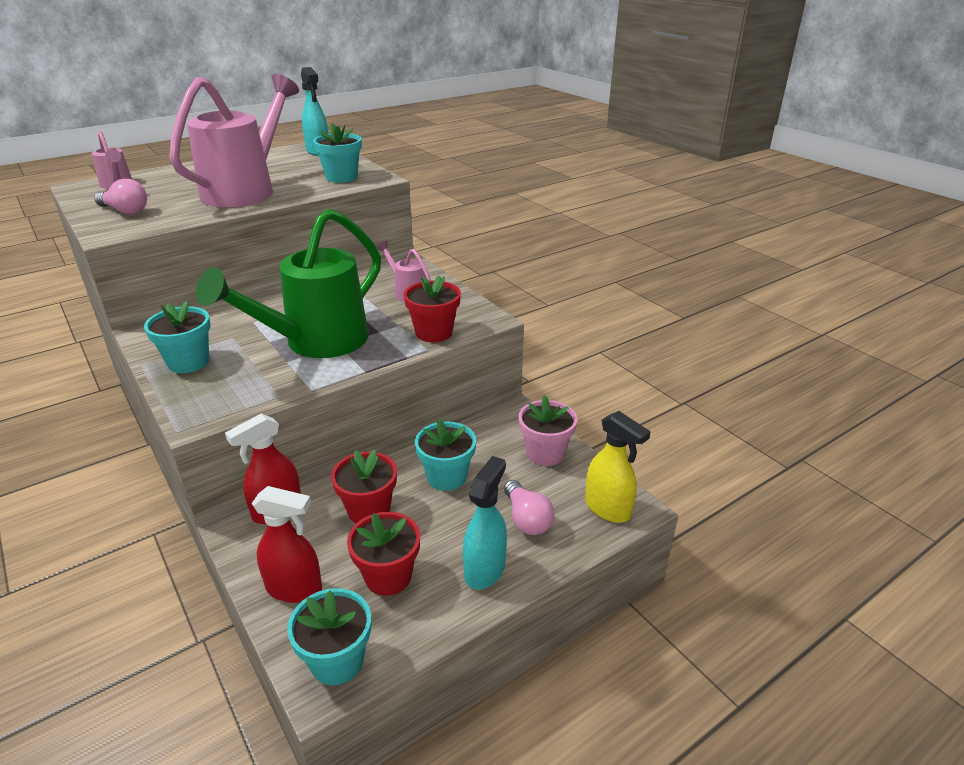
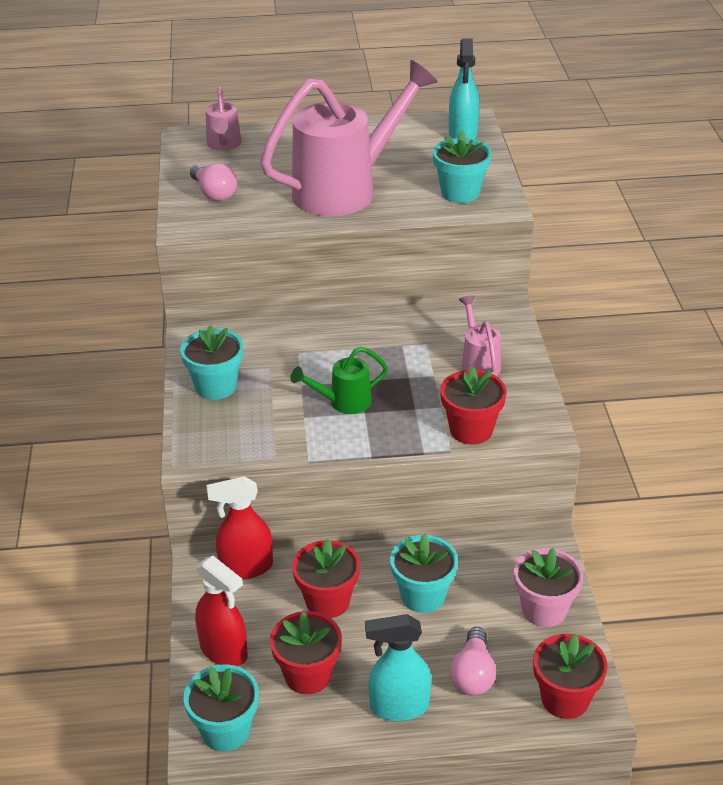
camera: 30 degrees right, 5 degrees up
(315, 343) = (343, 402): green watering can -> green watering can, size x0.45
(485, 569) = (399, 707): turquoise spray bottle -> turquoise spray bottle turned 150 degrees counterclockwise
(608, 509) = (565, 699): yellow spray bottle -> red flower pot

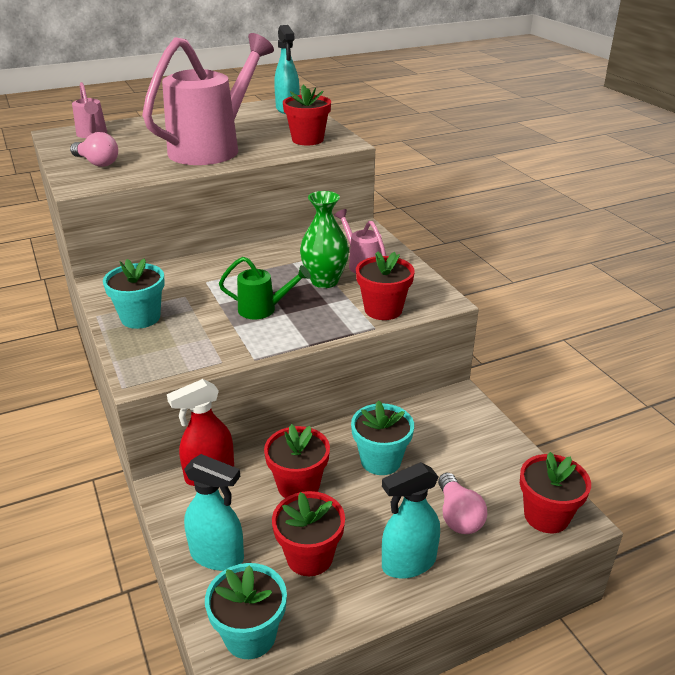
camera: 20 degrees left, 5 degrees down
(224, 651) = (217, 556): red spray bottle -> turquoise spray bottle
(343, 402) = (263, 309): green watering can -> green watering can turned 135 degrees counterclockwise
(425, 378) = (324, 281): none -> green vase
(460, 193) = (307, 140): turquoise flower pot -> red flower pot
(544, 609) = (486, 447): pink flower pot -> none

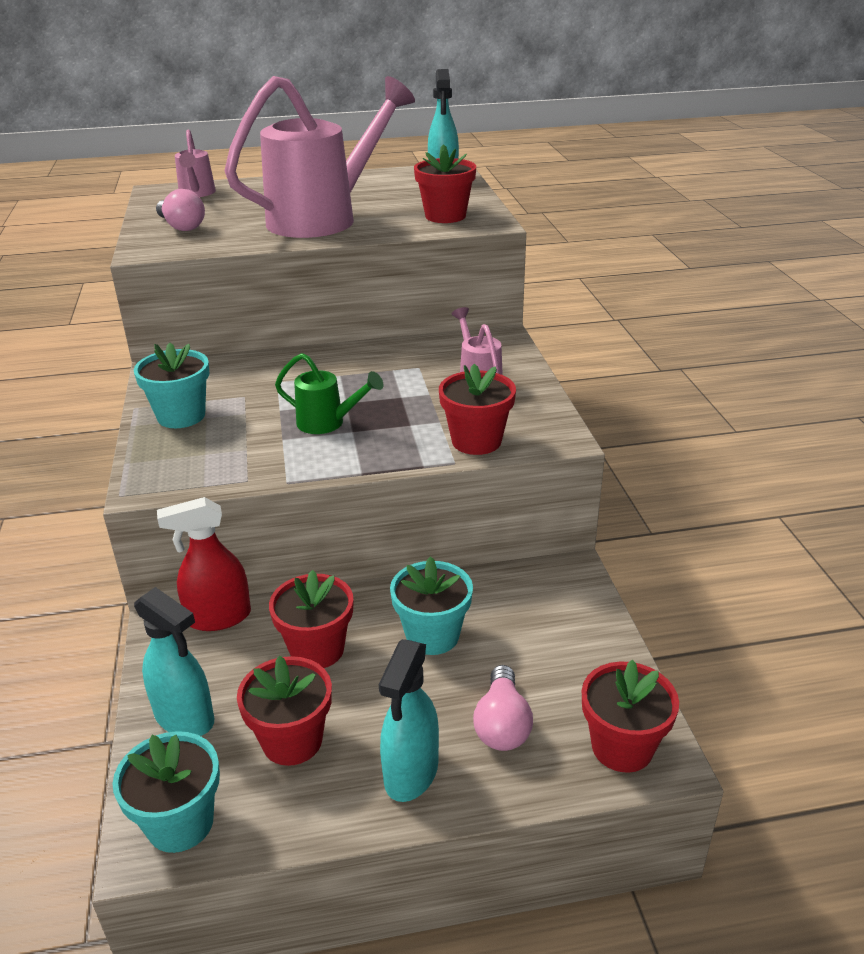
camera: 15 degrees right, 0 degrees up
(324, 281) = (420, 397): green vase -> none
(408, 563) = (411, 773): turquoise spray bottle -> turquoise spray bottle turned 60 degrees counterclockwise

